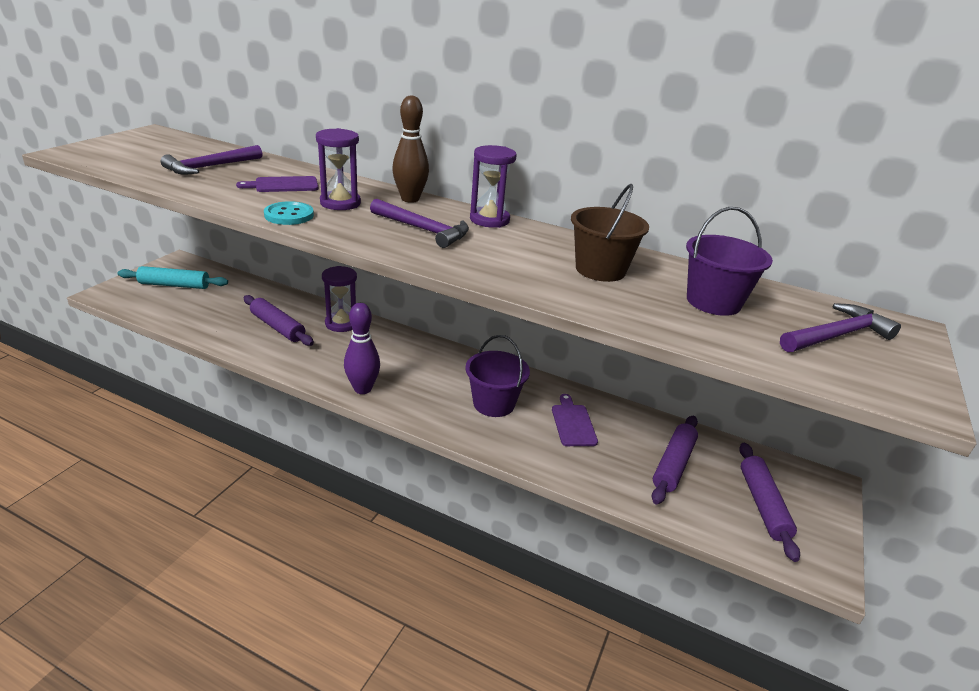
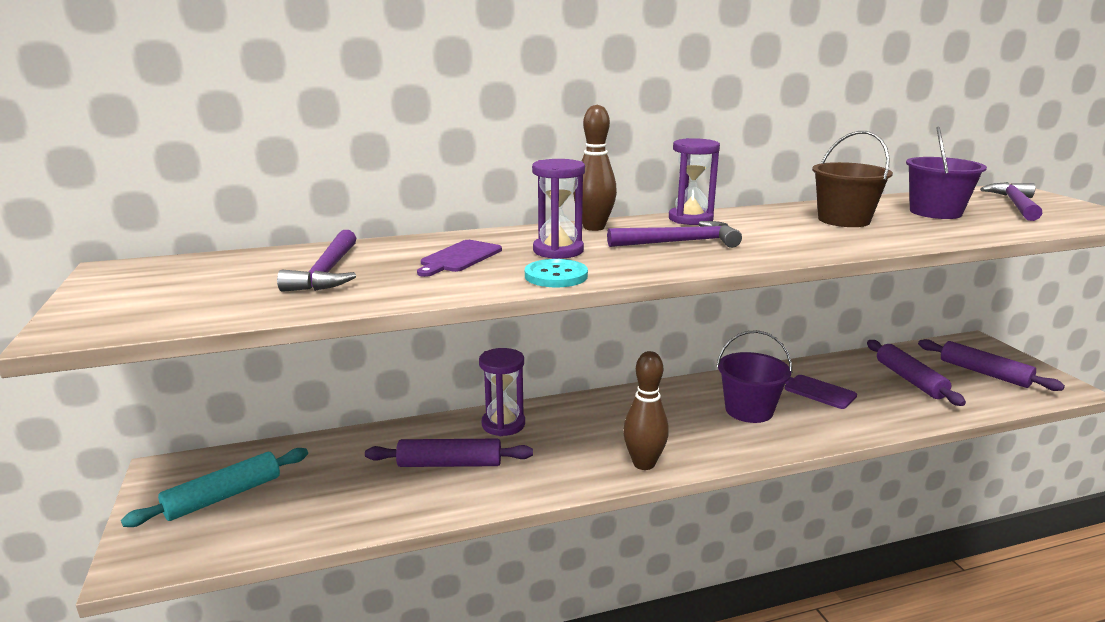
camera: 40 degrees left, 10 degrees down
(362, 389) = (644, 463): purple bowling pin -> brown bowling pin

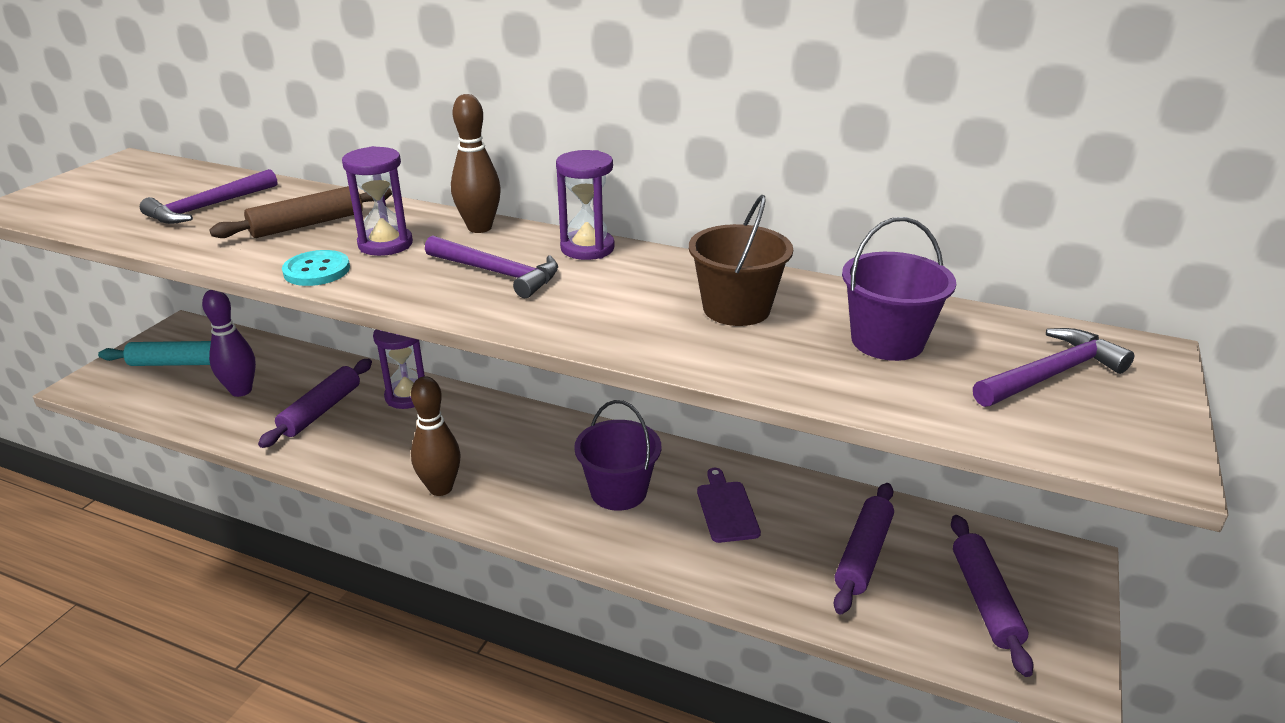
camera: 40 degrees right, 10 degrees up
(342, 485) = (241, 391): none -> purple bowling pin
(450, 464) = (321, 410): purple rolling pin -> purple rolling pin turned 75 degrees clockwise
(459, 258) = (307, 224): purple cutting board -> brown rolling pin

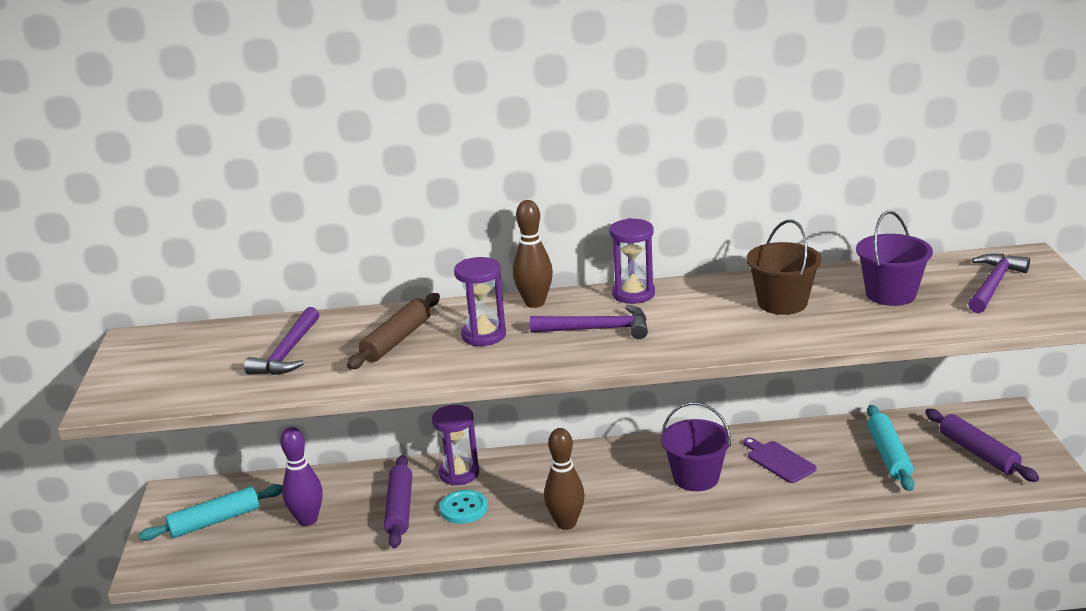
camera: 25 degrees left, 5 degrees down
(317, 270) = (463, 368): turquoise button -> turquoise button (464, 508)
(863, 554) = (888, 455): purple rolling pin -> turquoise rolling pin

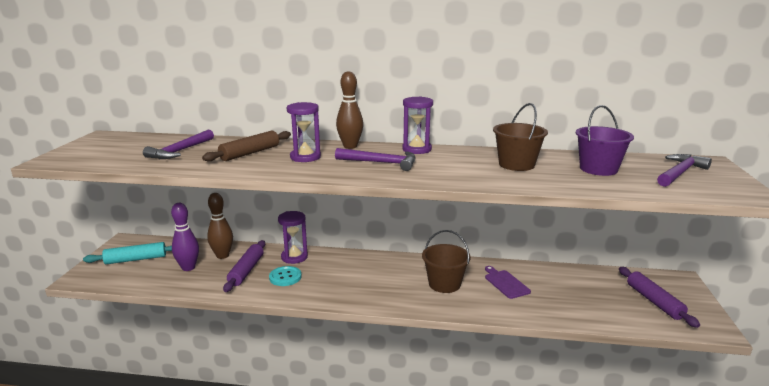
camera: 10 degrees right, 5 degrees down
(566, 523) = (345, 297): brown bowling pin -> brown bowling pin (222, 256)
(696, 477) = (444, 284): purple bucket -> brown bucket
(888, 455) = (585, 292): turquoise rolling pin -> none

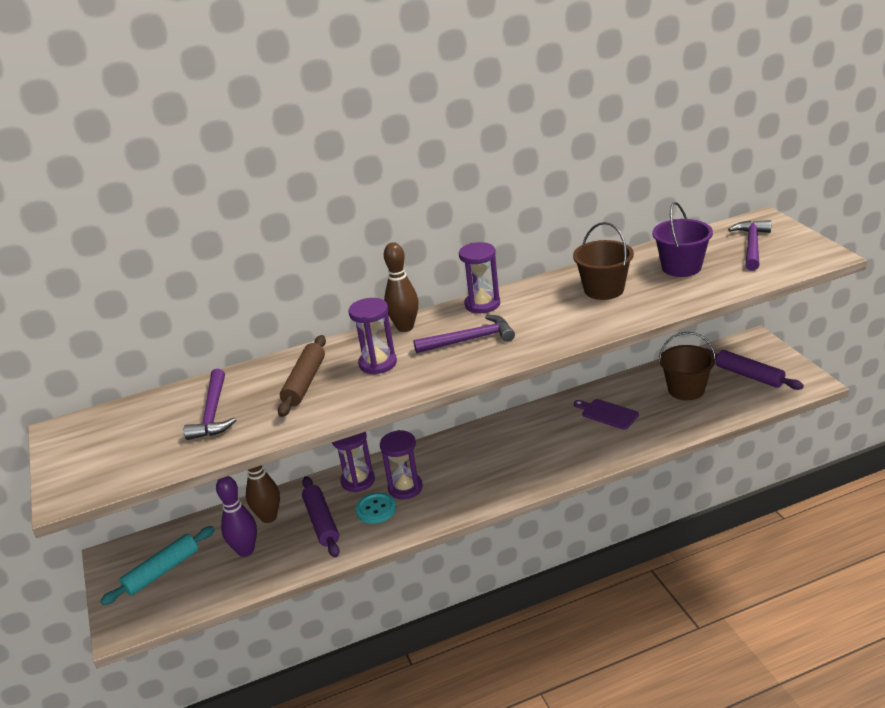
camera: 25 degrees left, 10 degrees up
(317, 272) = (405, 488): none -> purple hourglass
(444, 284) = (550, 441): brown bucket -> brown bucket (686, 390)

